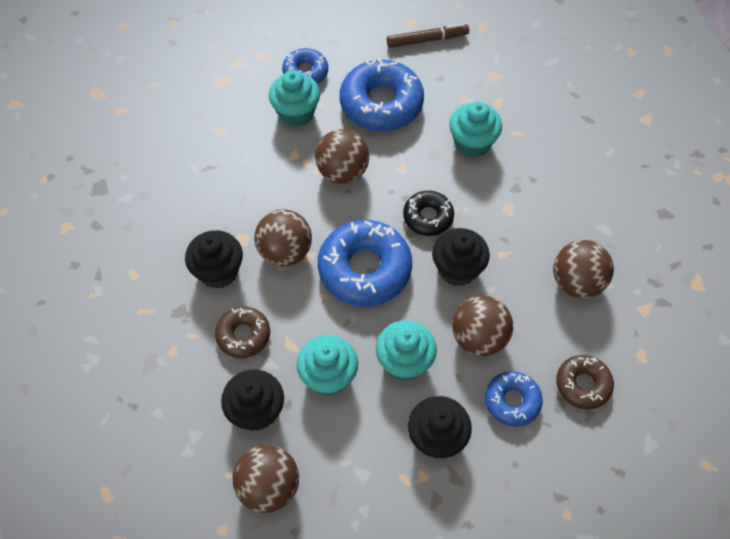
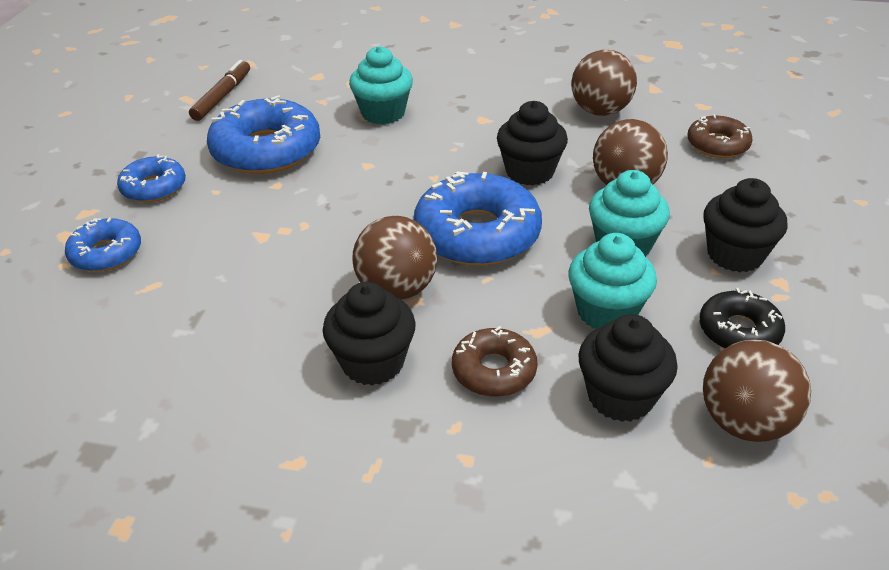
camera: 60 degrees left, 20 degrees down
(296, 113) = (203, 213): turquoise cupcake -> none
(342, 172) = (327, 206): brown ball -> none
(428, 217) = (447, 169): black donut -> black donut (739, 331)
(512, 401) = (714, 191): blue donut -> blue donut (106, 253)

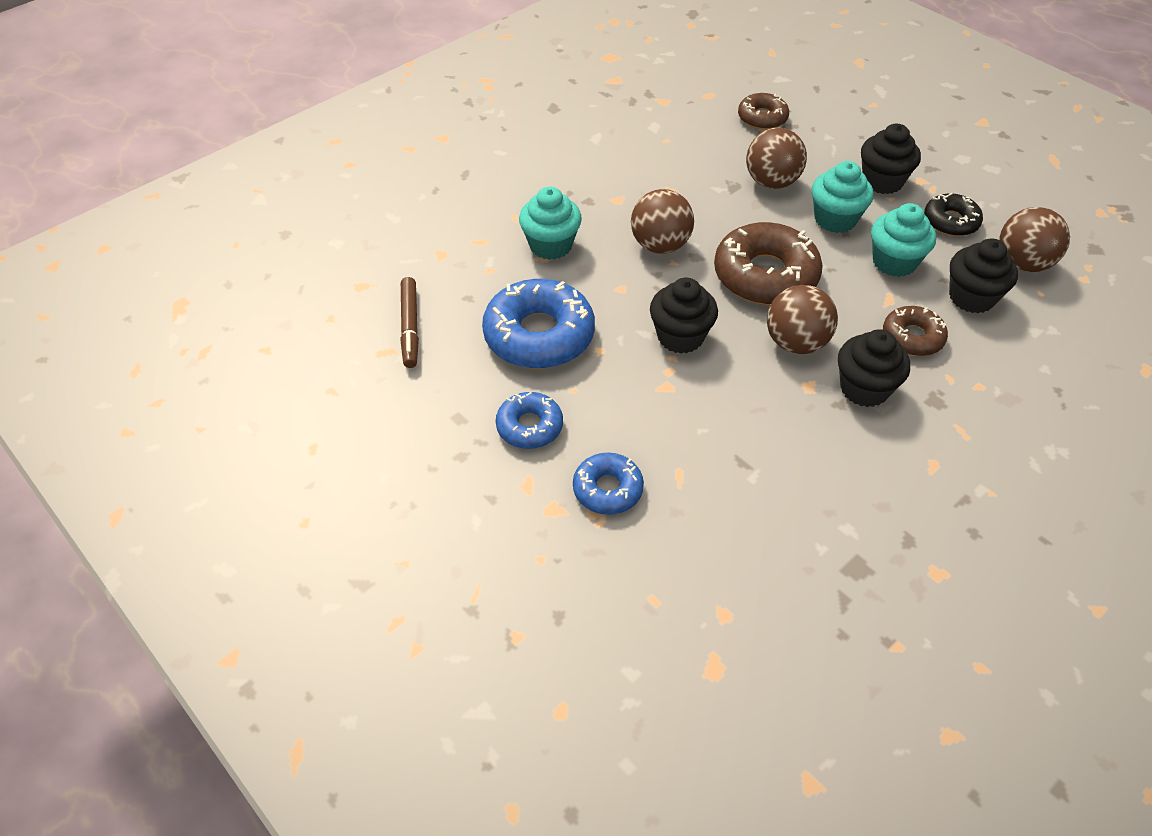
camera: 55 degrees left, 10 degrees up
(222, 96) = (410, 327): brown marker -> brown marker turned 150 degrees counterclockwise
(477, 234) = (765, 275): blue donut -> brown donut
(530, 172) = (713, 214): black cupcake -> black cupcake (680, 336)
(600, 111) = (667, 141): brown ball -> brown ball (660, 245)

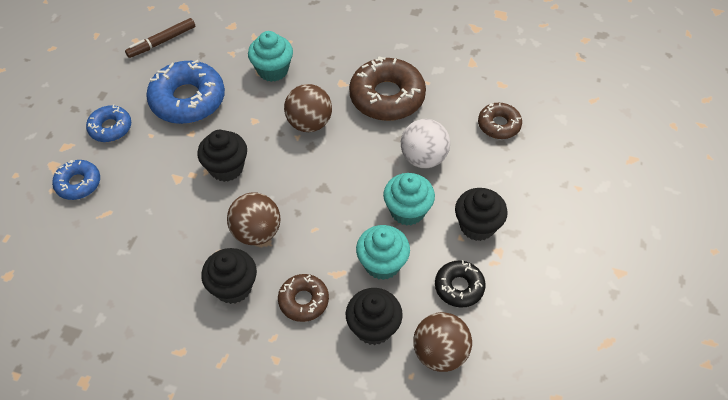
camera: 60 degrees right, 5 degrees up
(765, 275) = (315, 191): brown donut -> brown donut (387, 97)
(771, 182) = (423, 158): brown ball -> white ball

